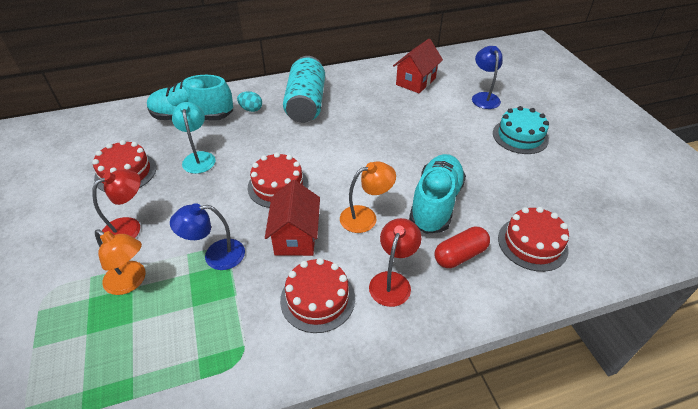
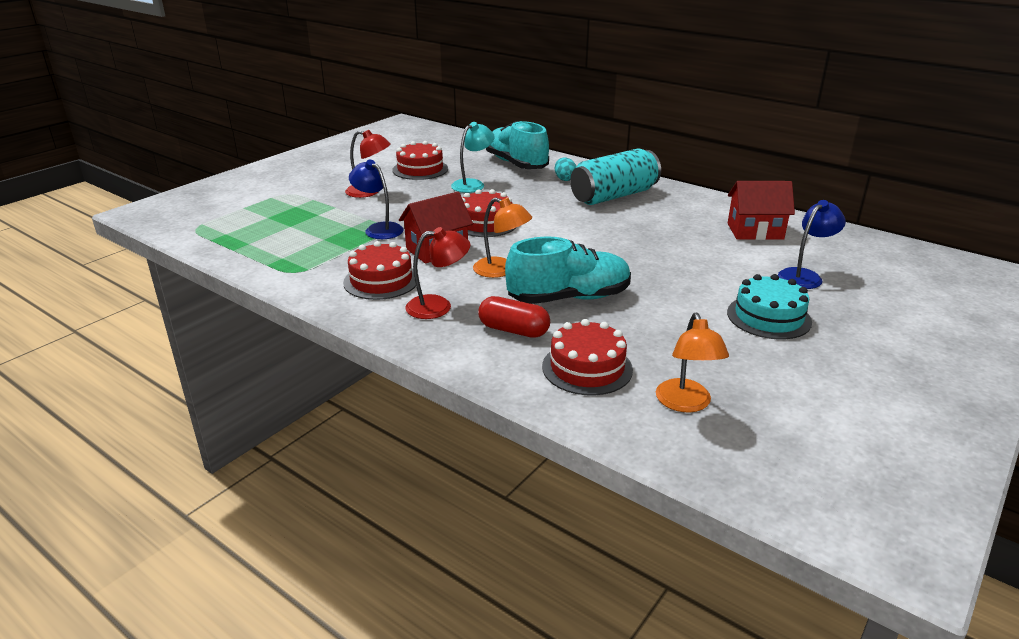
camera: 55 degrees right, 15 degrees down
(131, 282) = (322, 212): orange lamp -> orange lamp (686, 404)

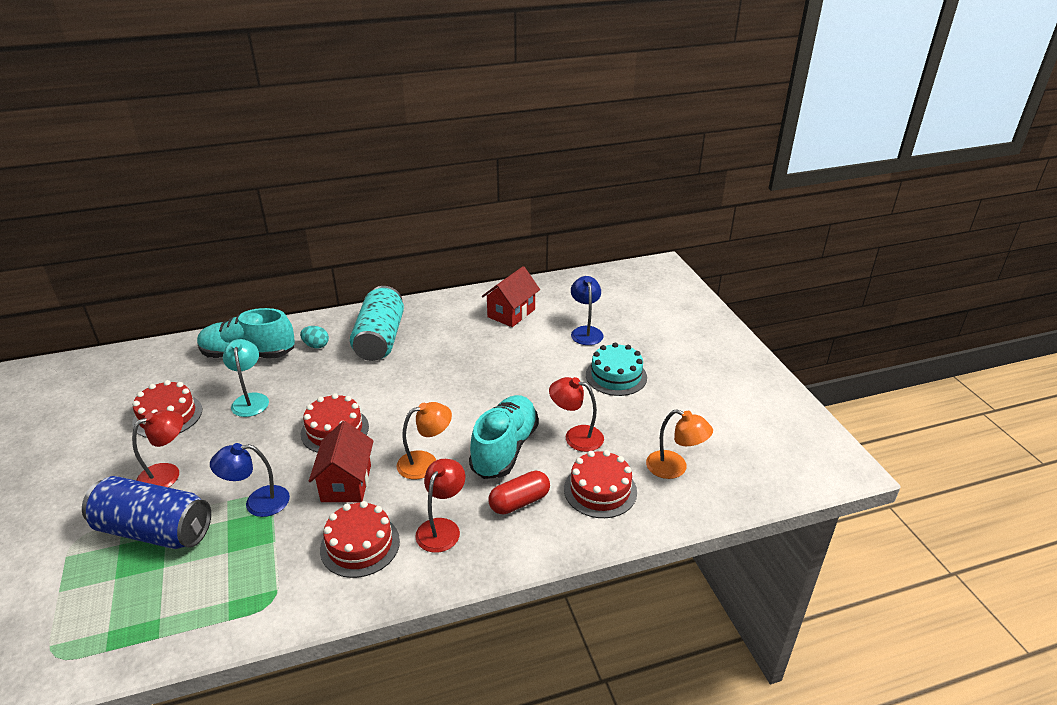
camera: 55 degrees left, 5 degrees up
(317, 210) = (154, 530): none -> blue can
(641, 327) = (576, 436): none -> red lamp

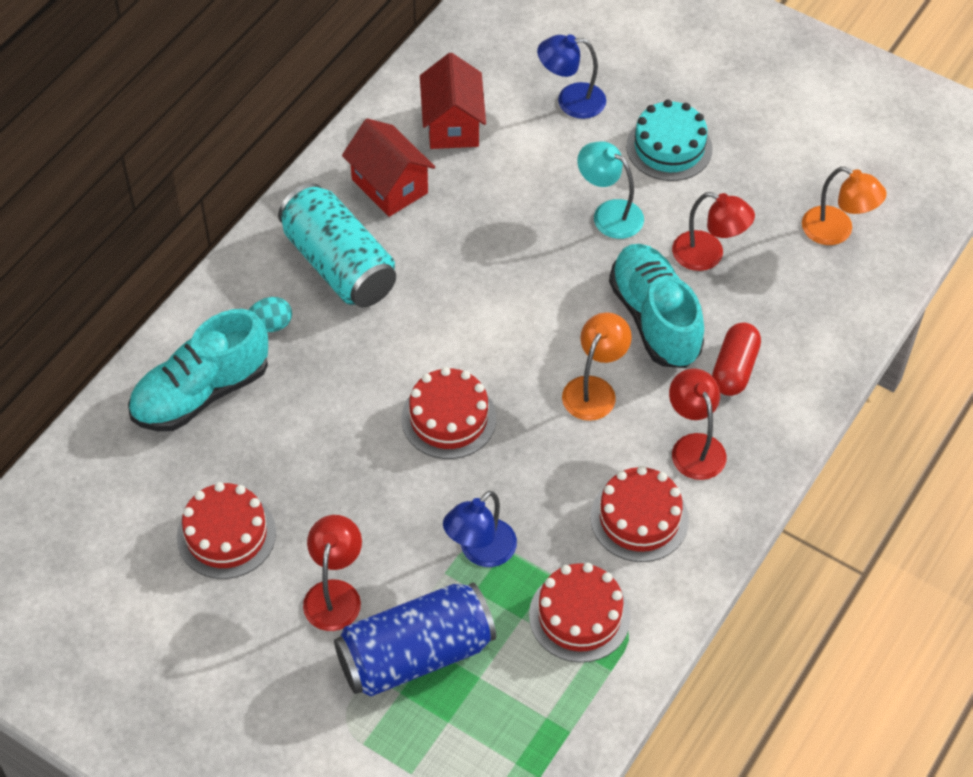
camera: 40 degrees left, 20 degrees up
(250, 400) = (296, 448): turquoise lamp -> turquoise lamp (609, 214)
(346, 483) = (542, 468): red house -> red house (389, 186)
(576, 436) = (708, 255): red lamp -> red lamp turned 135 degrees counterclockwise
(585, 331) = (571, 101): blue lamp -> blue lamp turned 45 degrees counterclockwise
(600, 490) = (794, 304): red cake -> red cake (579, 616)
(674, 468) = (836, 231): orange lamp -> orange lamp turned 45 degrees clockwise

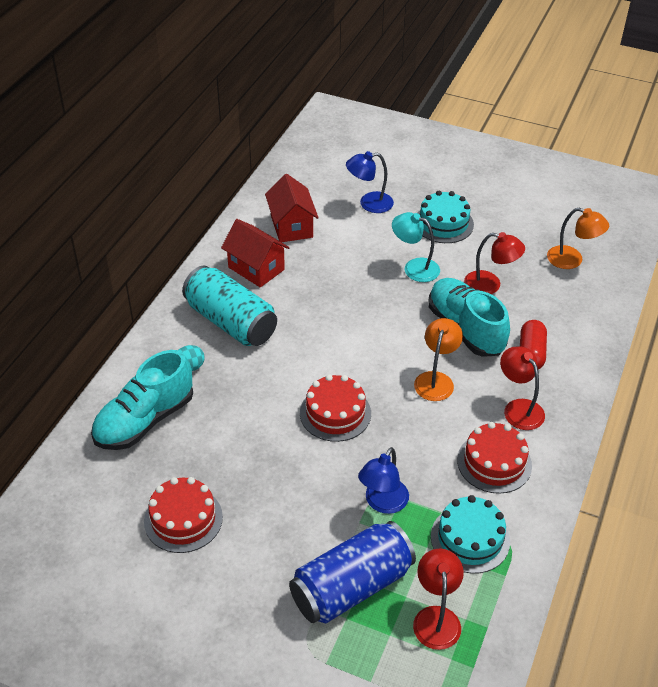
camera: 10 degrees left, 10 degrees down
(335, 594) = (277, 550): red lamp -> red lamp (436, 617)
(579, 616) = (470, 538): red cake -> turquoise cake

